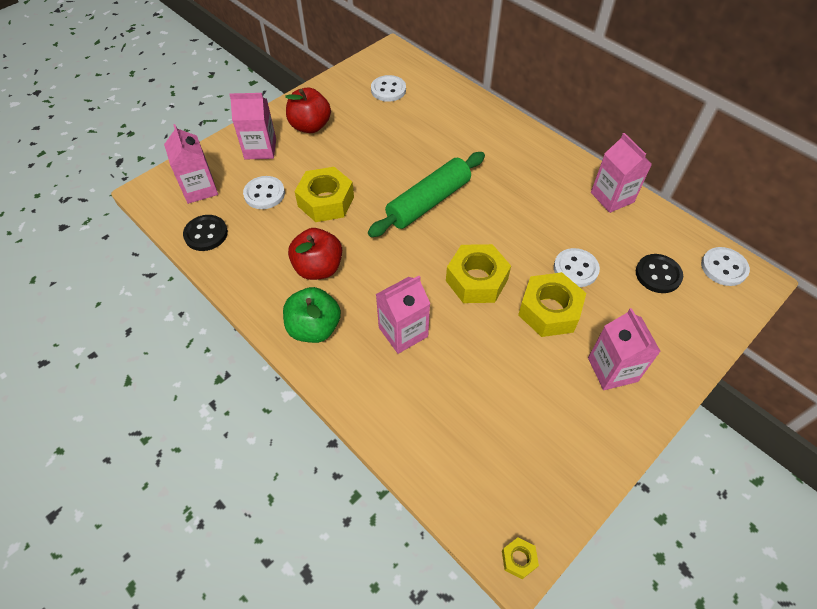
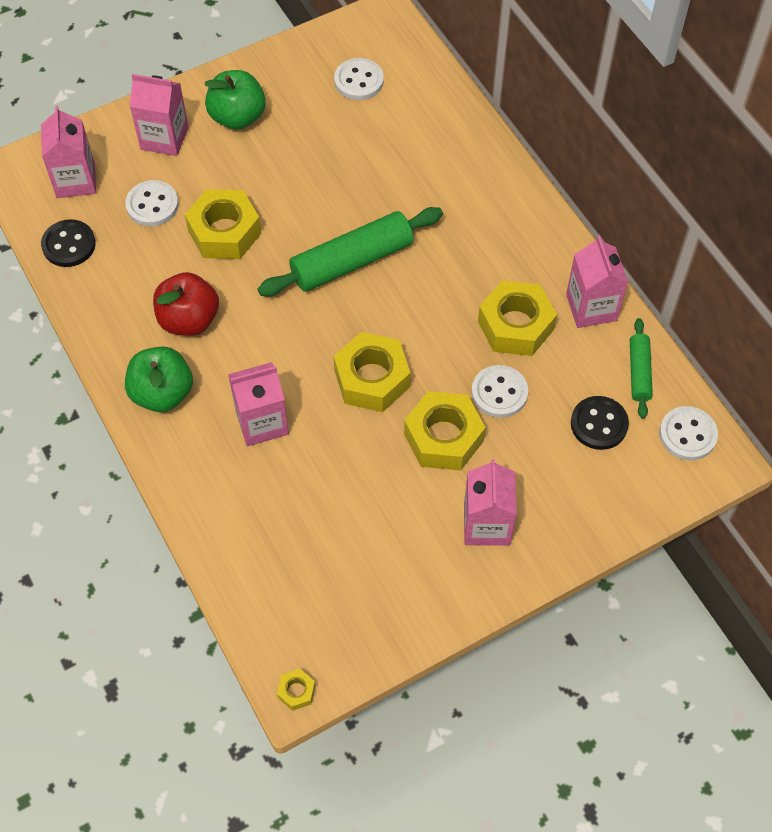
camera: 15 degrees right, 5 degrees up
(310, 126) = (237, 117): red apple -> green apple
(565, 220) = (515, 325): none -> yellow nut
(667, 233) = (639, 372): none -> green rolling pin

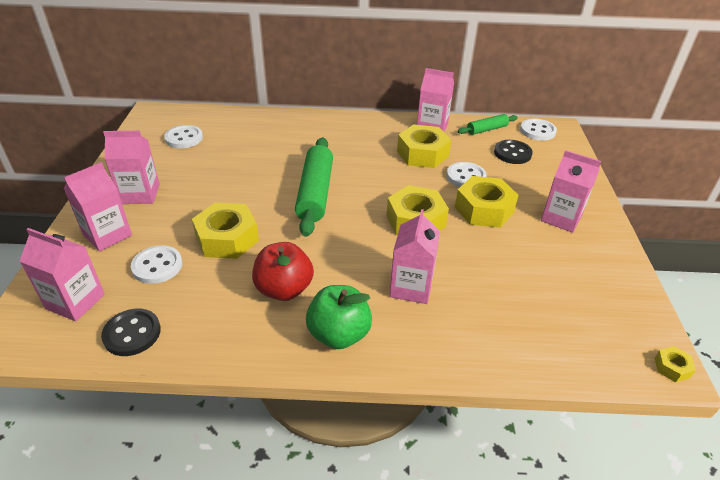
camera: 60 degrees left, 20 degrees down
(237, 117) = (140, 194): green apple -> pink carton
(639, 372) = (487, 129): green rolling pin -> green rolling pin turned 60 degrees counterclockwise

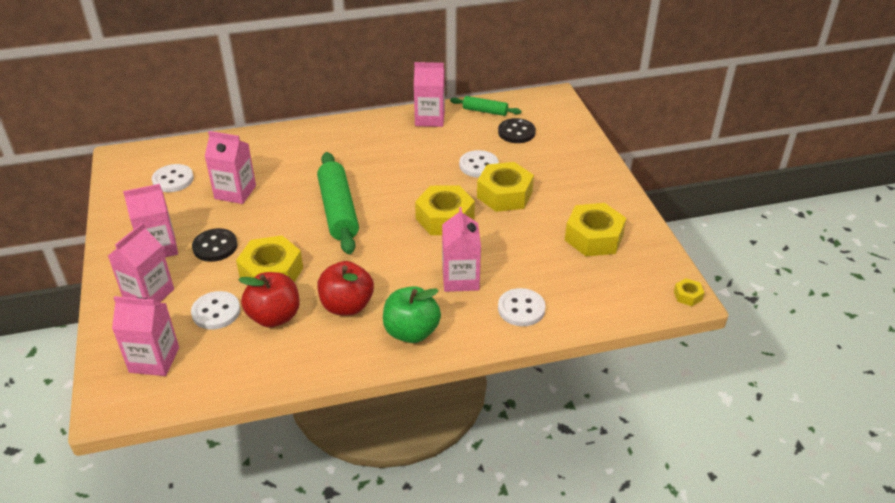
camera: 15 degrees left, 0 degrees up
(132, 333) = (225, 374): black button -> black button (215, 246)
(209, 284) = (274, 316): none -> red apple
(422, 154) = (429, 149): yellow nut -> yellow nut (594, 237)
(487, 129) = (485, 111): green rolling pin -> green rolling pin turned 60 degrees clockwise
(537, 131) = (534, 103): white button -> white button (521, 309)
(561, 218) = (576, 188): pink carton -> pink carton (235, 192)

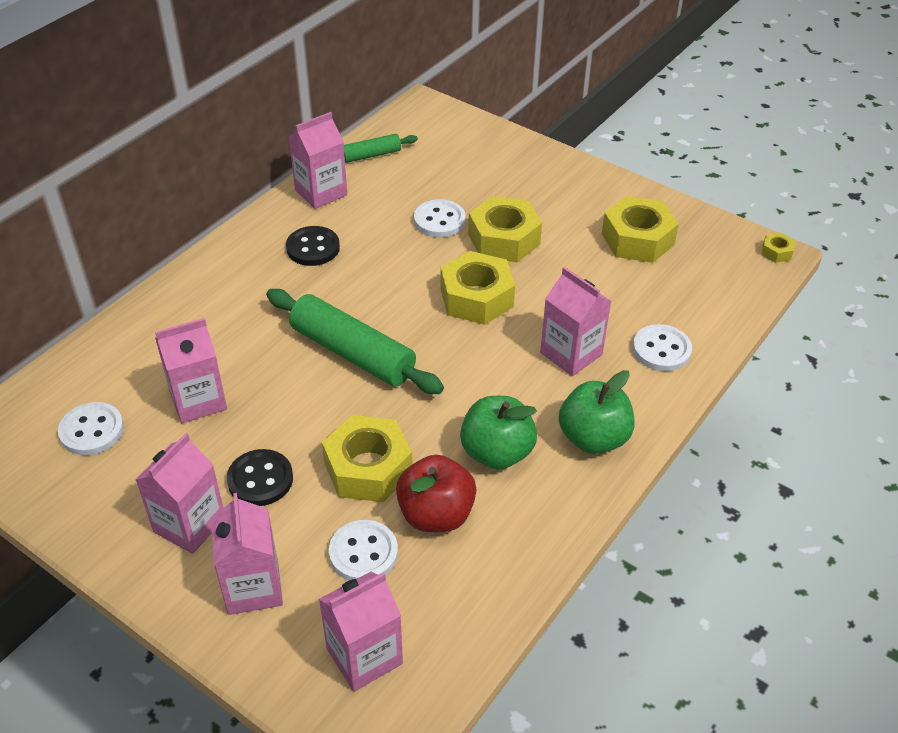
camera: 40 degrees left, 5 degrees up
(347, 306) = (497, 452): red apple -> green apple
(516, 132) = (433, 164): black button -> black button (313, 248)

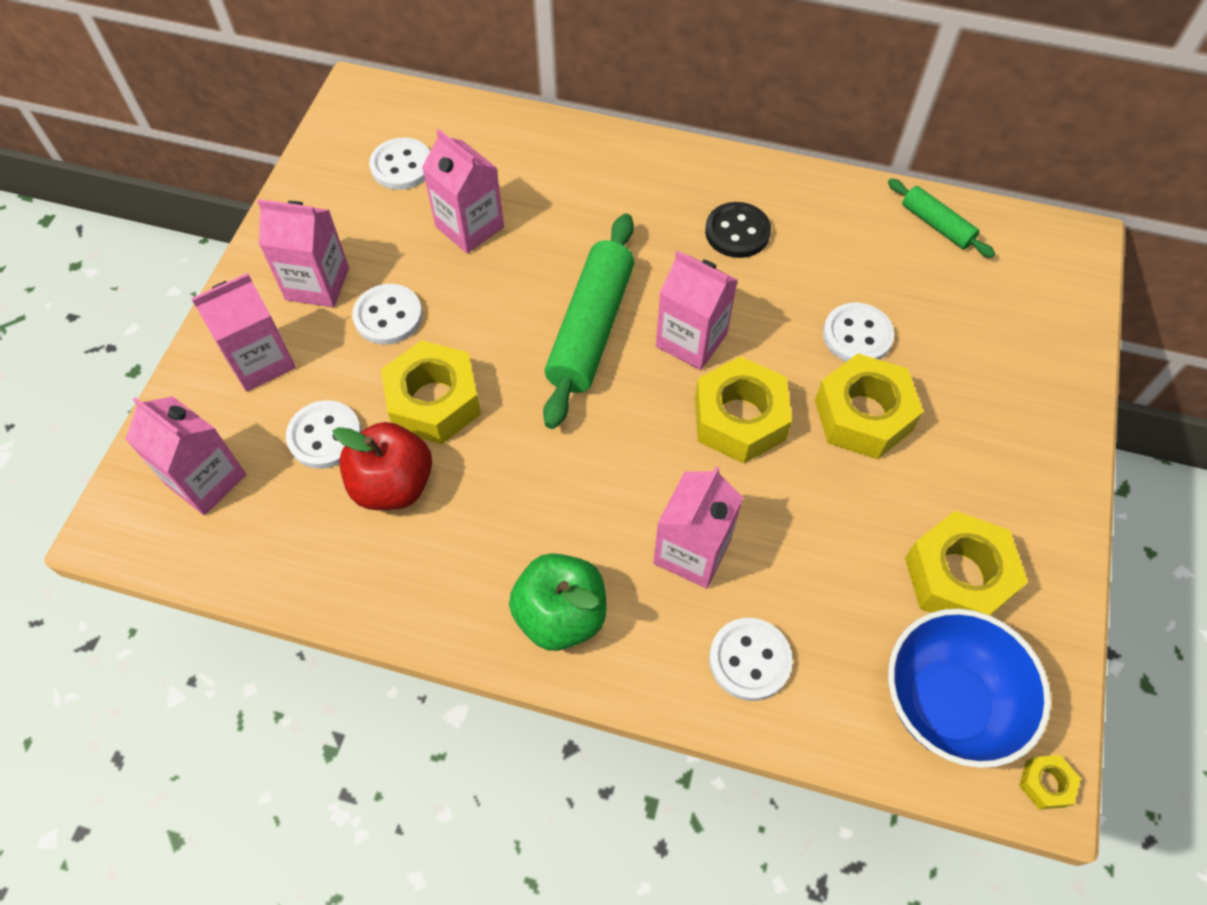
camera: 70 degrees right, 15 degrees up
(260, 479) = (388, 316): black button -> white button
(321, 192) = (836, 203): pink carton -> pink carton (691, 340)
(497, 452) = (499, 517): green apple -> none
(717, 272) = (947, 702): none -> blue bowl

